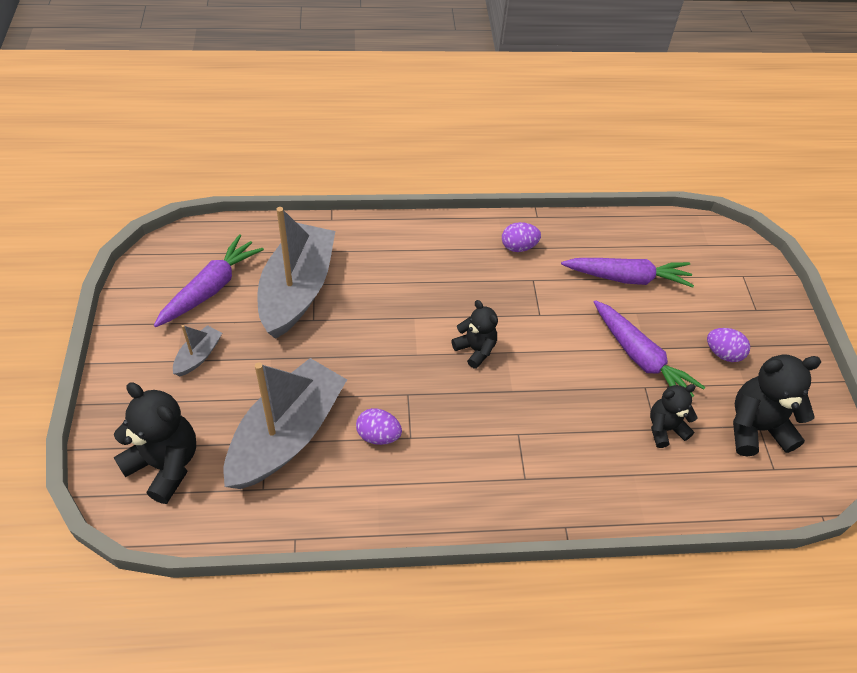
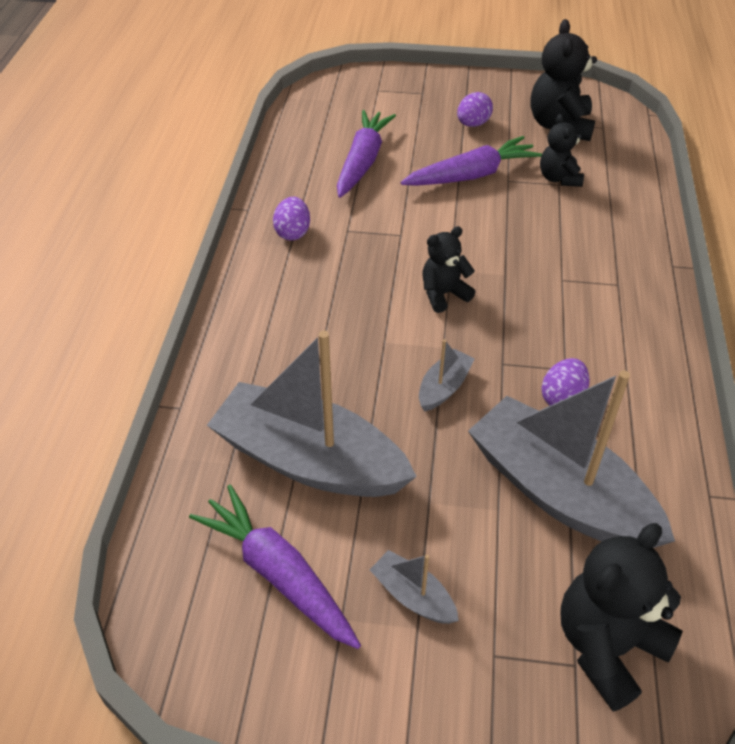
camera: 75 degrees left, 5 degrees down
(375, 358) = (444, 387): none -> grey boat

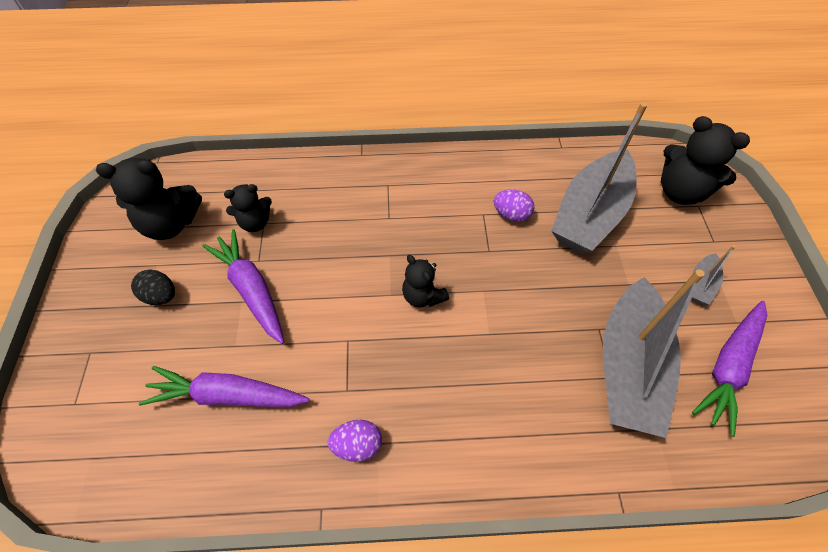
camera: 100 degrees left, 10 degrees up
(444, 387) = (525, 285): grey boat -> none
(473, 124) = (161, 296): purple egg -> black egg

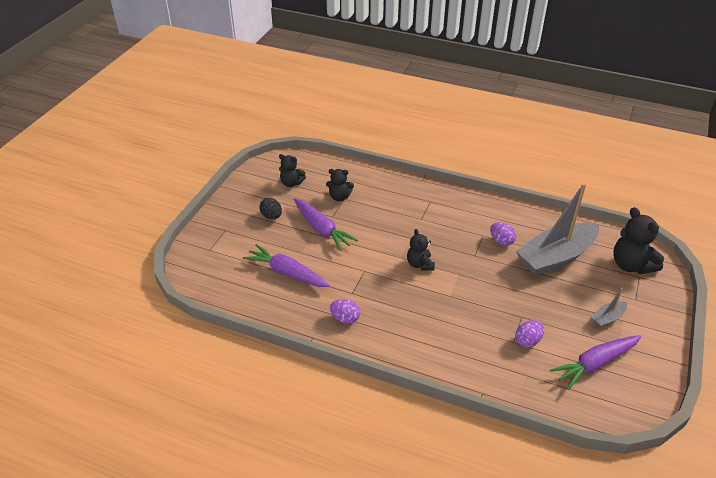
camera: 25 degrees right, 15 degrees down
(170, 224) = (291, 183): black teddy bear -> black teddy bear, size x0.61
(251, 290) = (322, 229): purple carrot -> purple carrot turned 150 degrees clockwise
(628, 367) = (527, 341): grey boat -> purple egg

